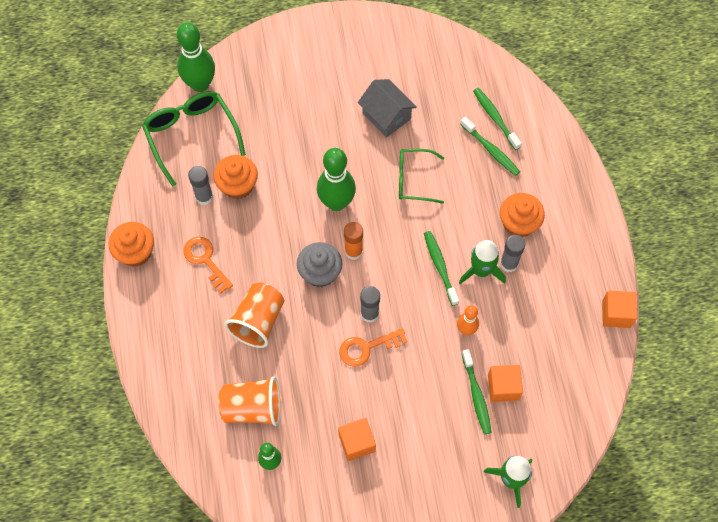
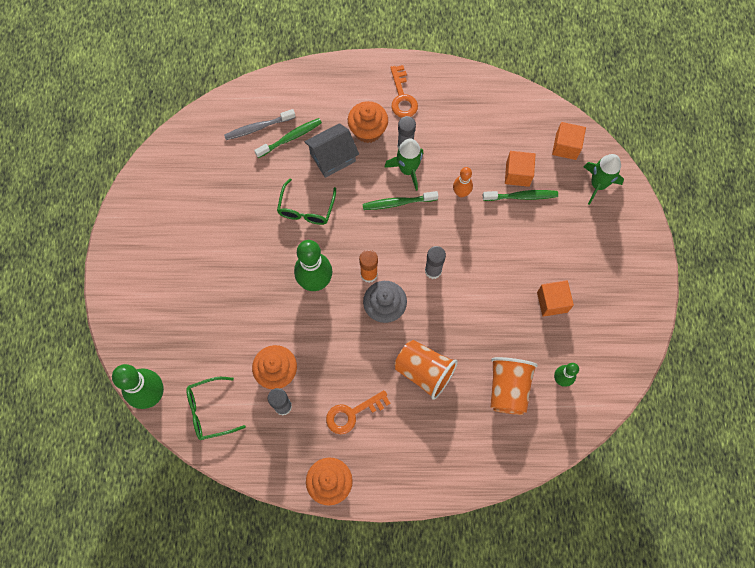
camera: 80 degrees left, 5 degrees up
(191, 135) = (209, 411): green glasses -> green glasses, size x0.65
(367, 348) = (465, 278): orange key -> orange key (402, 97)
(386, 116) = (233, 221): grey house -> grey house (332, 157)
(495, 118) = (258, 128): green toothbrush -> grey toothbrush
(616, 314) = (465, 74): orange cube -> orange cube (566, 146)

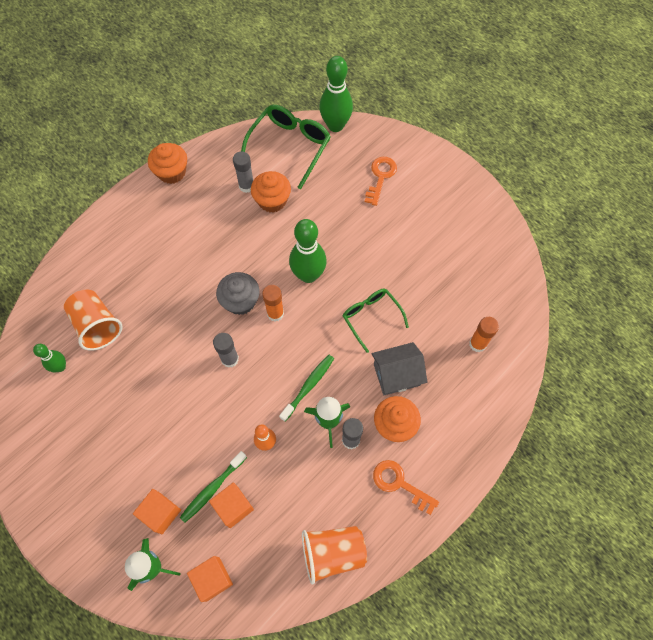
camera: 135 degrees right, 5 degrees down
(209, 411) = (290, 146): green glasses -> green glasses, size x1.55
(258, 128) = (477, 344): grey toothbrush -> orange glue stick
(290, 138) = (445, 359): green toothbrush -> none
(332, 157) = (396, 375): grey house -> grey house turned 60 degrees clockwise
(352, 413) = (196, 219): orange key -> orange key (380, 177)
(424, 371) = (170, 285): orange cup -> orange cup (332, 553)
(552, 302) = (113, 419): orange cube -> orange cube (161, 513)

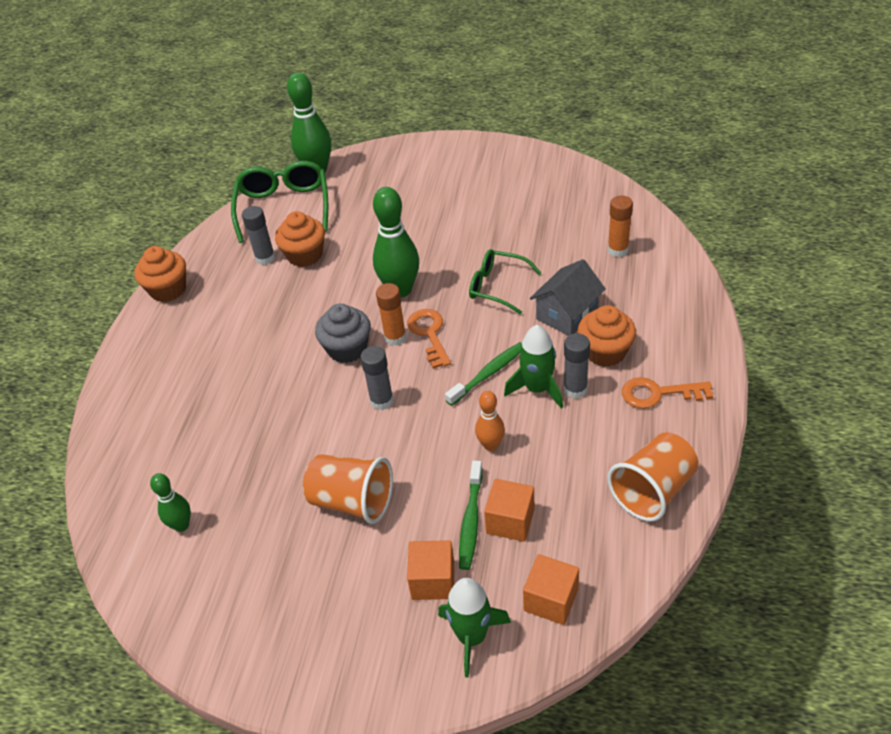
camera: 30 degrees left, 20 degrees down
(97, 326) = (196, 462): orange cup -> orange cup (352, 501)
(308, 386) = (488, 374): green toothbrush -> green toothbrush turned 45 degrees clockwise
(380, 177) = (400, 184): orange key -> orange key (429, 334)

